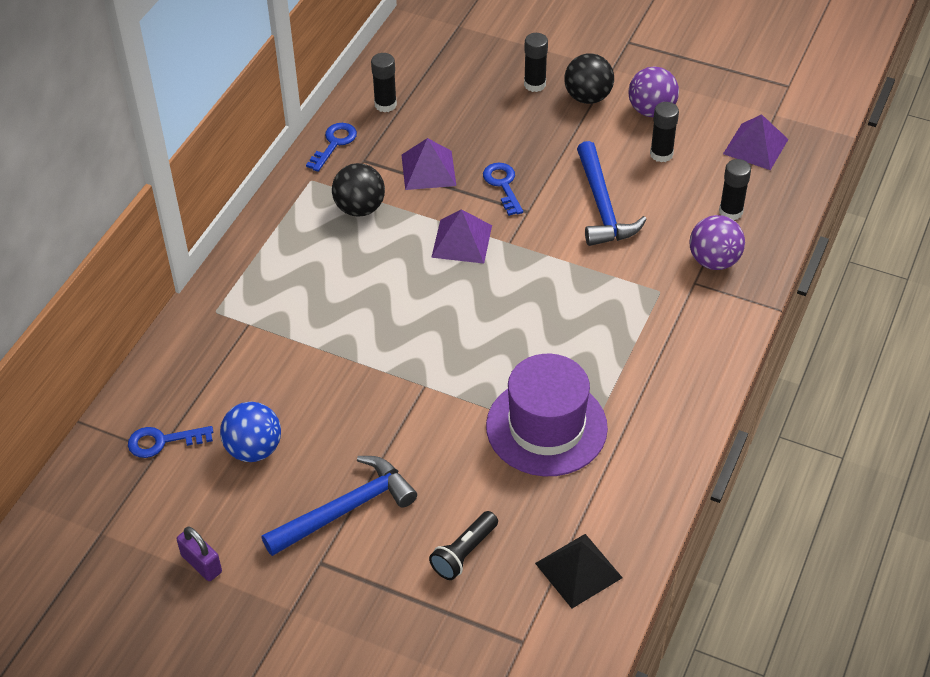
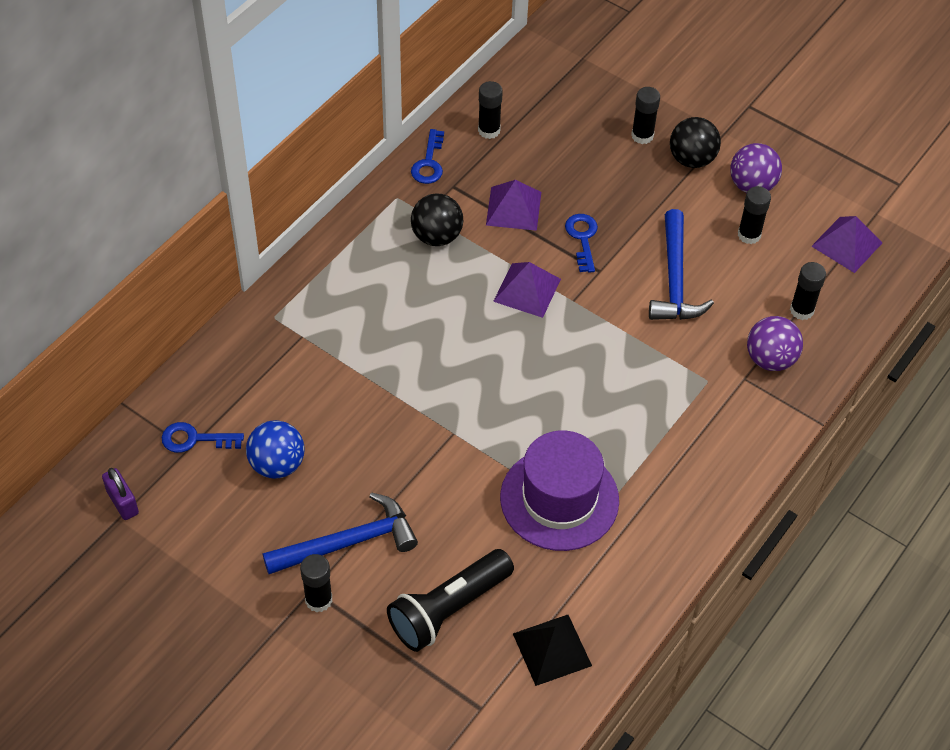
camera: 10 degrees right, 5 degrees up
(201, 564) = (203, 568): purple padlock -> purple padlock (122, 502)
(329, 571) = (318, 600): none -> black glue stick
(334, 143) = (429, 163): blue key -> blue key turned 150 degrees clockwise
(464, 553) = (448, 609): black flashlight -> black flashlight, size x1.69

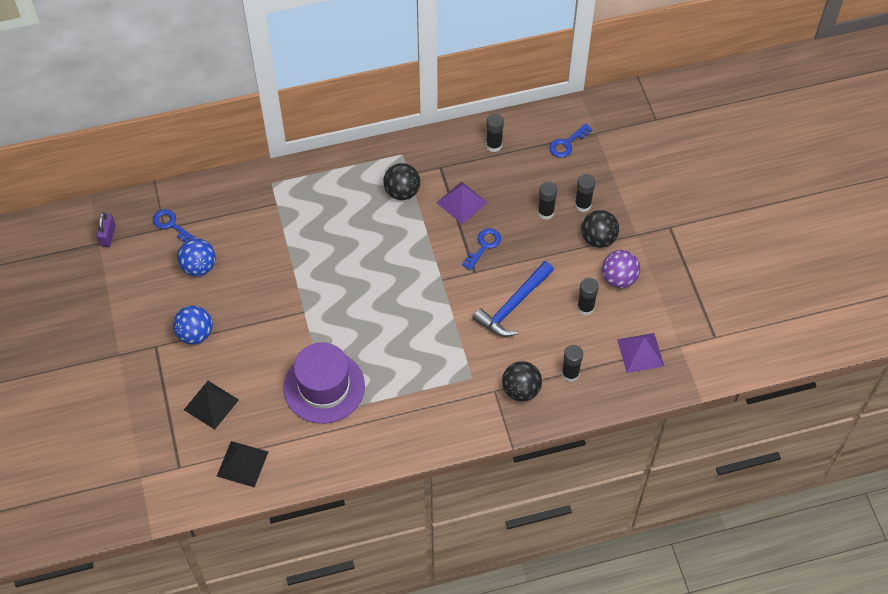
camera: 40 degrees right, 5 degrees up
(318, 600) = (153, 353): black glue stick -> black glue stick (545, 212)
(348, 543) = (195, 334): blue hammer -> blue ball
(429, 163) = (440, 144): blue key -> blue key (567, 144)
(448, 609) = (211, 404): black flashlight -> black pyramid
(527, 290) = (422, 256): purple pyramid -> none
(770, 359) = (521, 390): purple ball -> black ball

